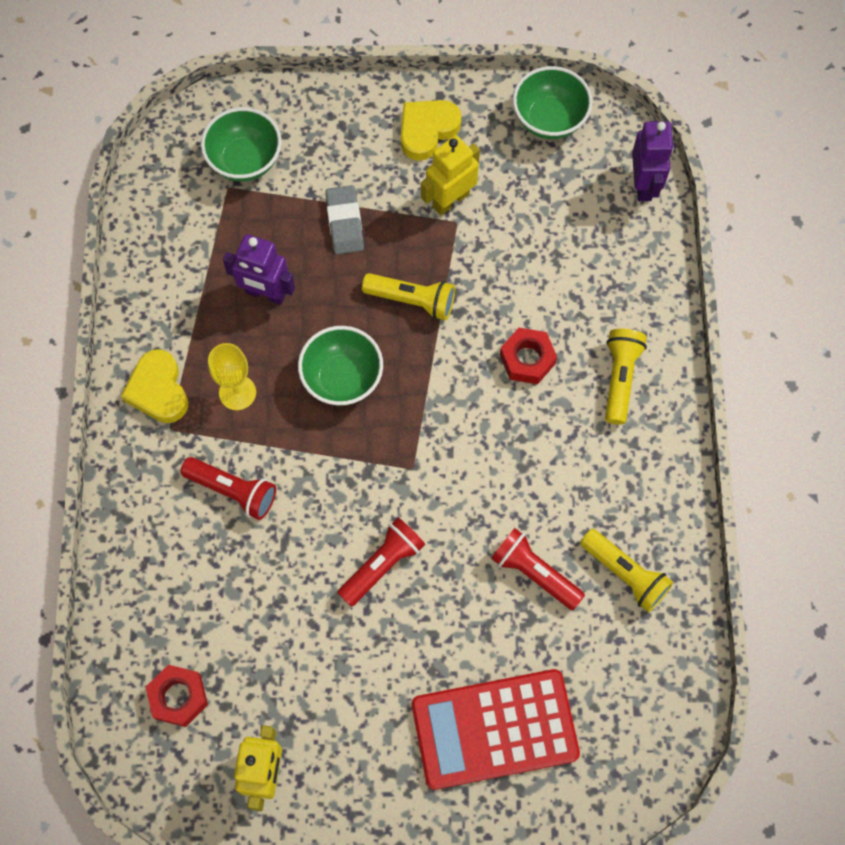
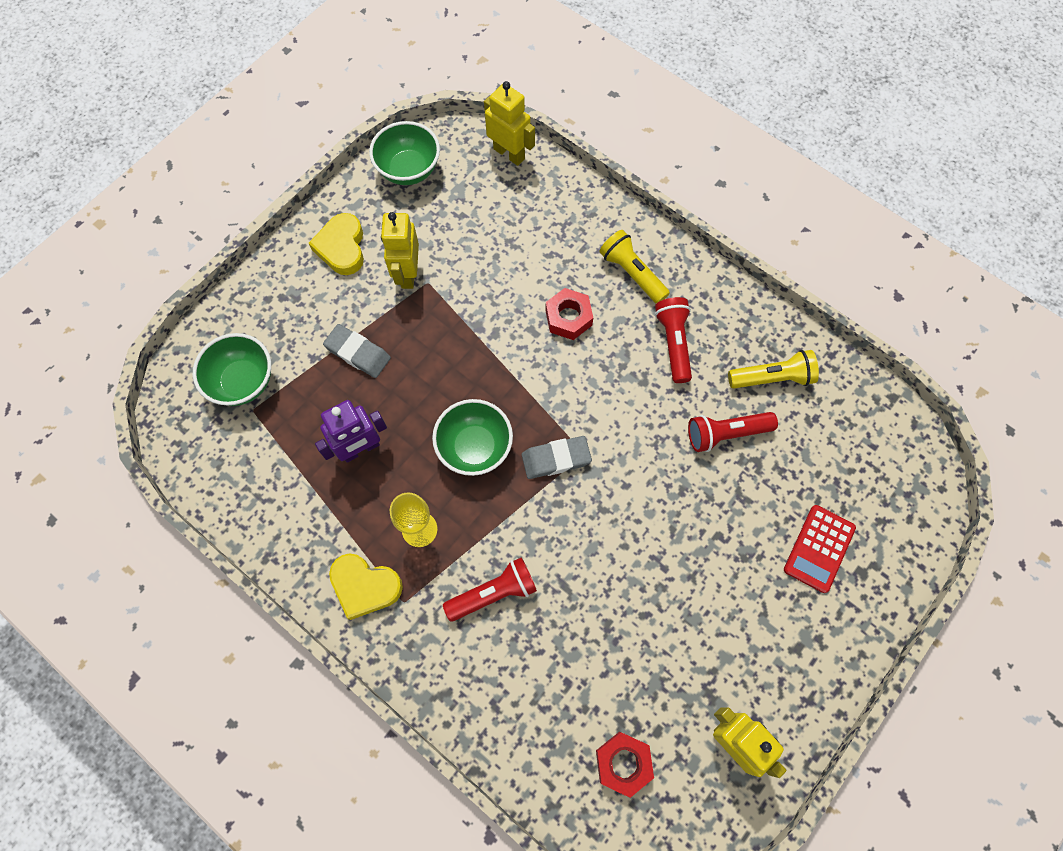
camera: 50 degrees left, 0 degrees up
(382, 565) = (639, 530): red flashlight -> red flashlight (673, 343)
(388, 450) = (556, 459): none -> grey eraser
(412, 300) = (459, 355): yellow flashlight -> none
(494, 729) = (819, 548): red calculator -> red calculator, size x0.57
(644, 184) = (509, 153): purple robot -> yellow robot

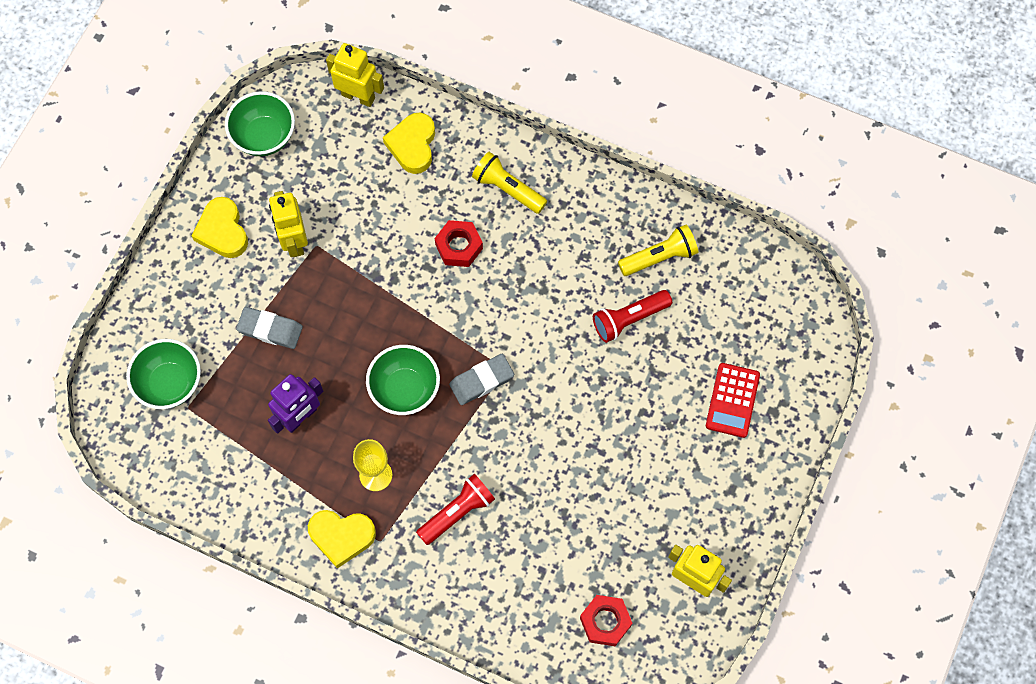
camera: 15 degrees left, 0 degrees up
(549, 210) = (412, 145): none -> yellow heart
(673, 343) = (562, 247): red flashlight -> none

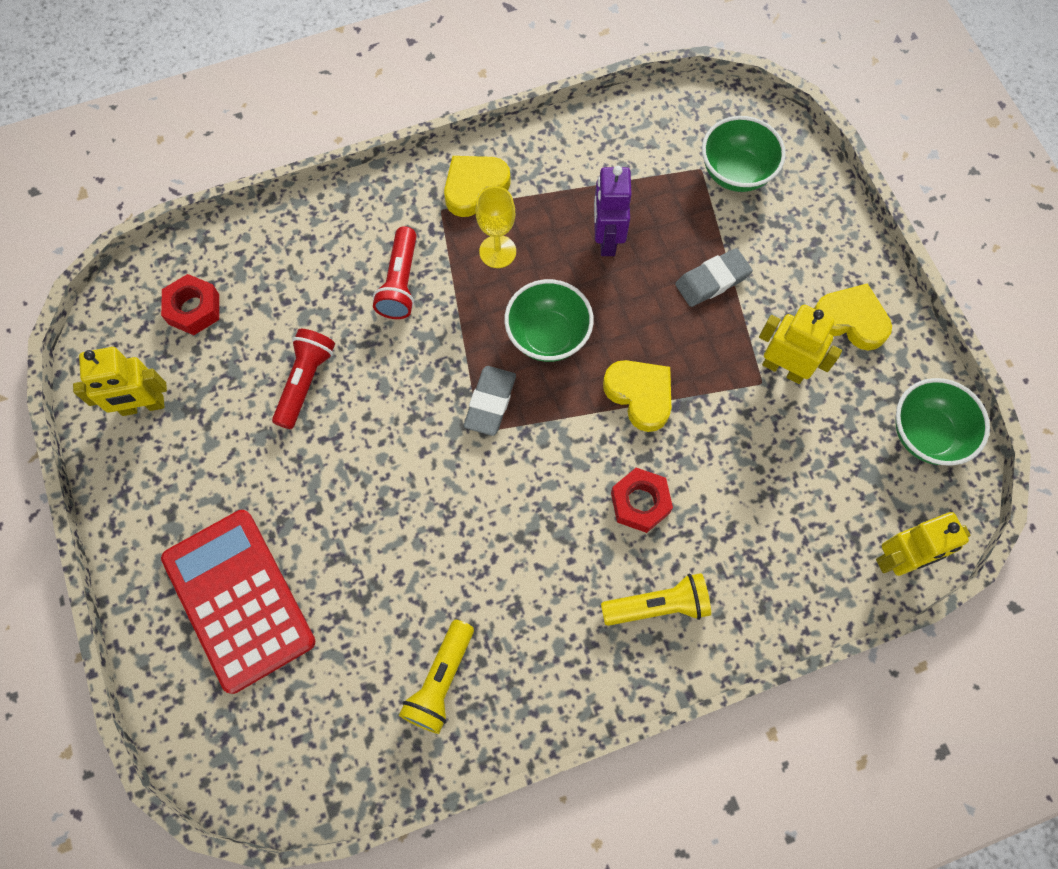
camera: 135 degrees right, 0 degrees up
(412, 145) = (793, 560): yellow heart -> yellow heart (640, 395)
(629, 319) = (411, 586): red flashlight -> red flashlight (305, 382)
(732, 400) = (239, 599): red calculator -> red calculator, size x1.76

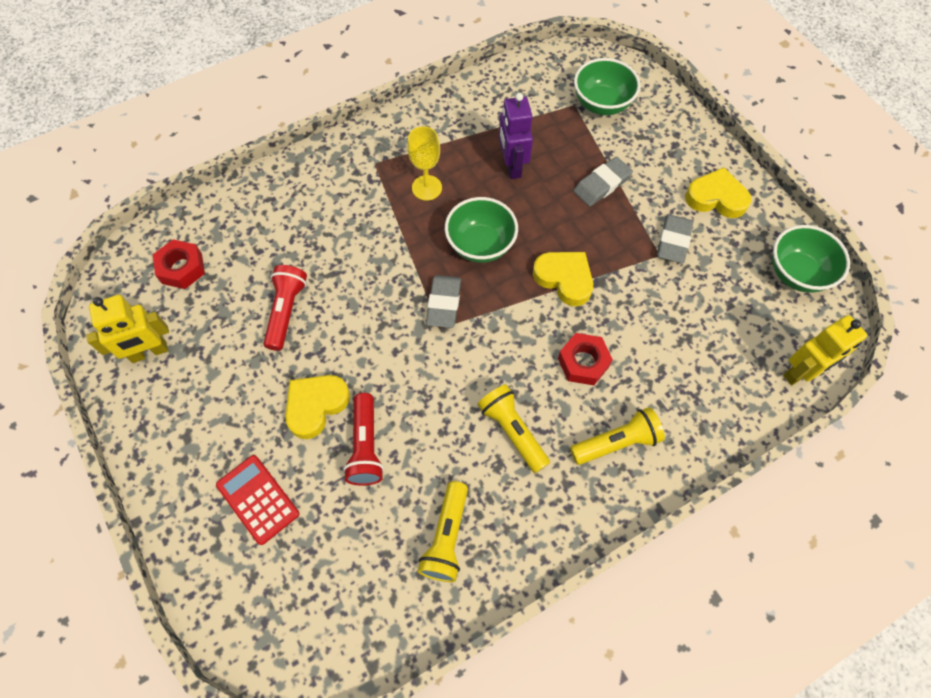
camera: 10 degrees left, 5 degrees down
(239, 599) = (258, 499): red calculator -> red calculator, size x0.57
(400, 283) = (352, 223): red flashlight -> red flashlight (365, 446)
(474, 187) = (398, 143): yellow heart -> yellow heart (316, 405)
(540, 571) = (512, 431): none -> yellow flashlight
(783, 368) = (673, 241): yellow robot -> grey eraser

